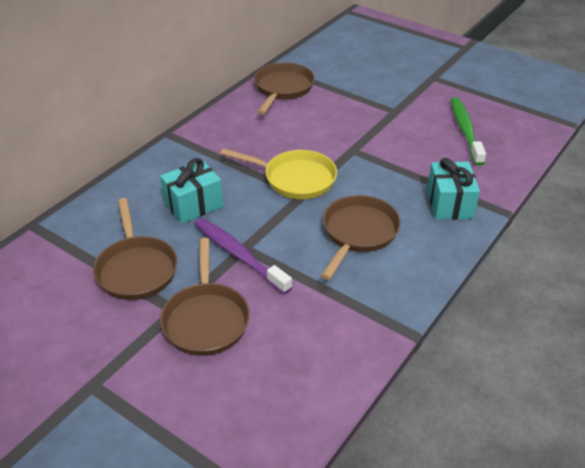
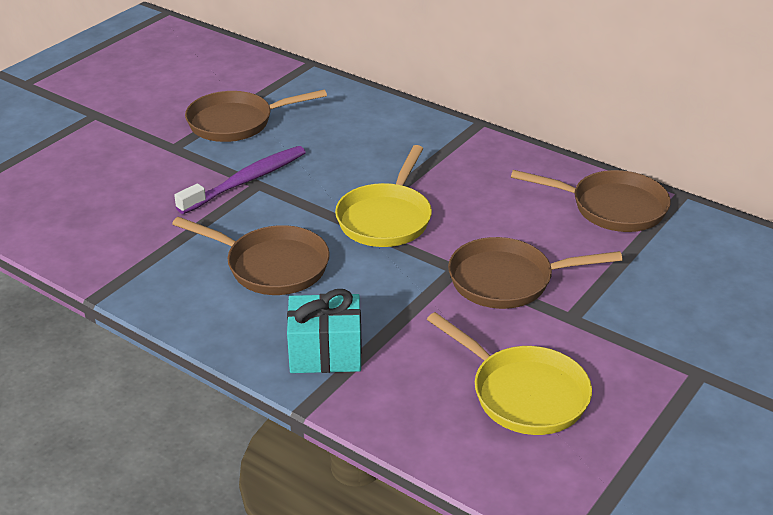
camera: 90 degrees right, 5 degrees down
(193, 205) = (336, 148): turquoise gift -> none
(206, 319) = (155, 165): brown pan -> brown pan (507, 280)
(465, 130) = (523, 394): green toothbrush -> yellow pan

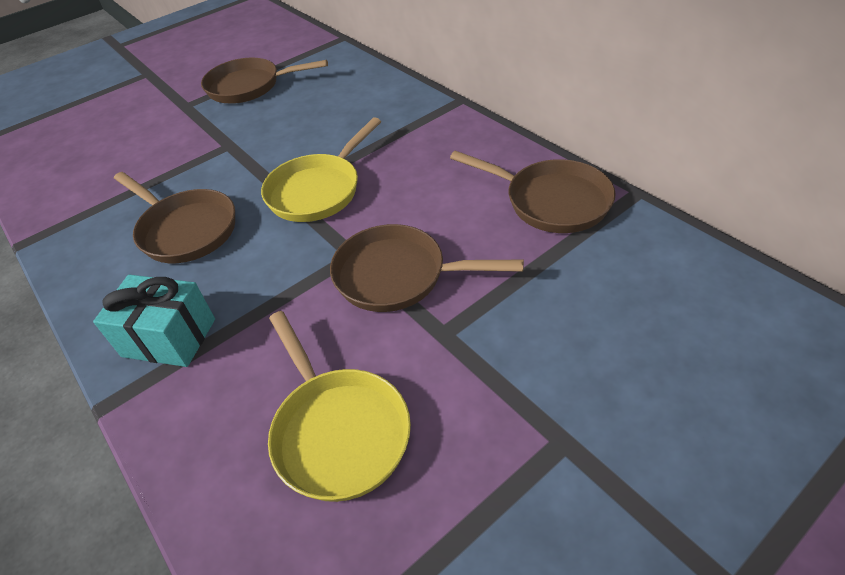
camera: 20 degrees right, 10 degrees up
(246, 181) = (221, 141): purple toothbrush -> none

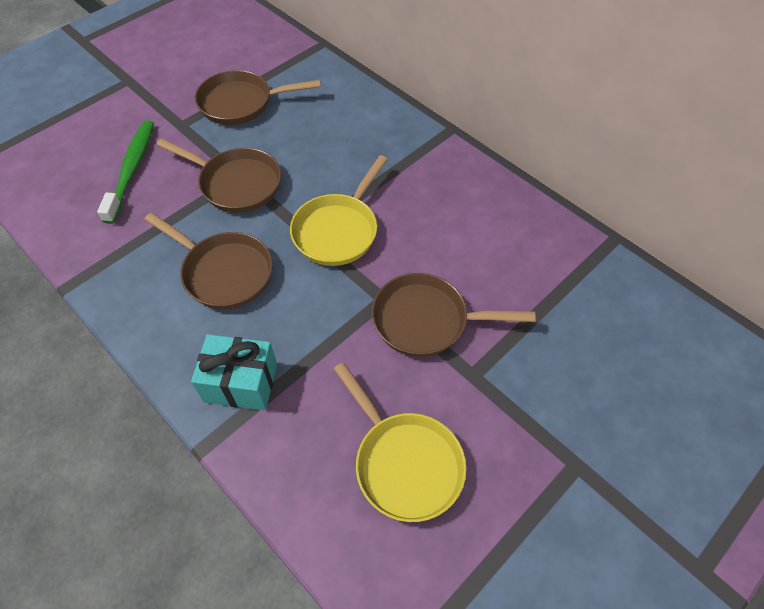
camera: 10 degrees left, 10 degrees up
(125, 143) = (132, 169): none -> green toothbrush
(551, 201) = (545, 245): brown pan -> brown pan (236, 184)

